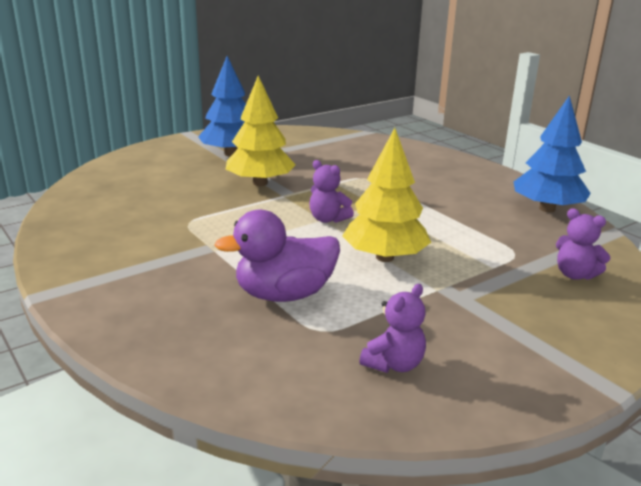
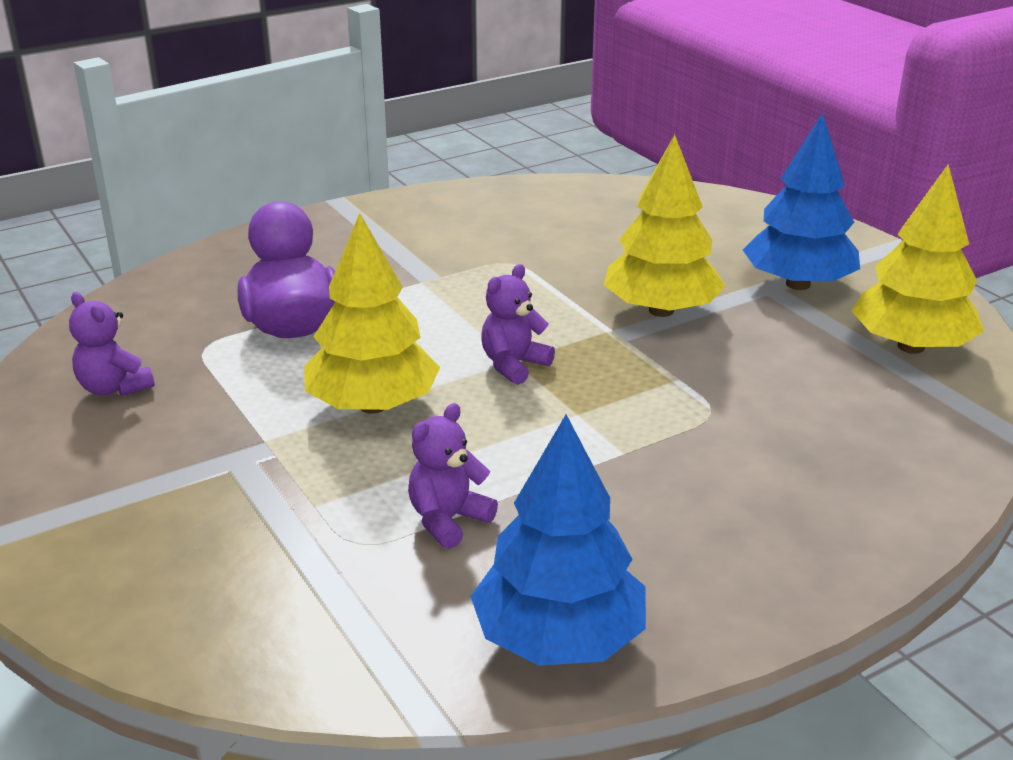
camera: 95 degrees right, 5 degrees up
(295, 140) = (911, 347): none -> yellow tree
(575, 275) = (262, 596): purple teddy bear -> purple teddy bear (448, 520)

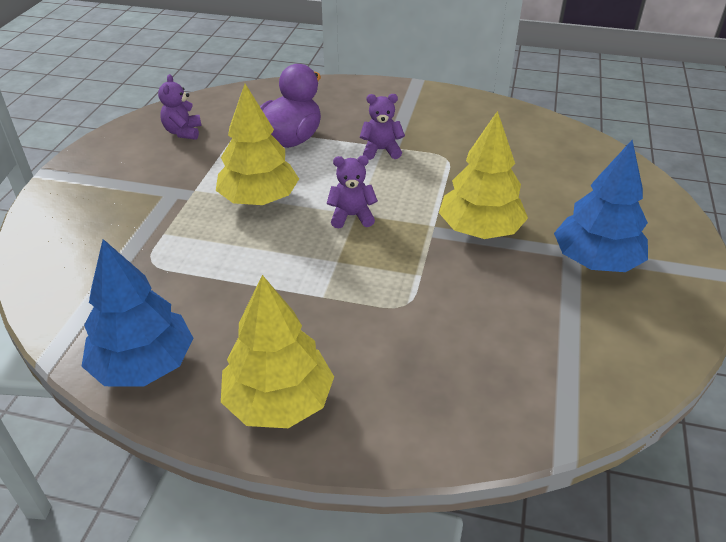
camera: 45 degrees right, 10 degrees up
(448, 520) = (197, 276): purple teddy bear -> purple teddy bear (381, 150)
(911, 347) = (599, 345): yellow tree -> yellow tree (278, 401)

